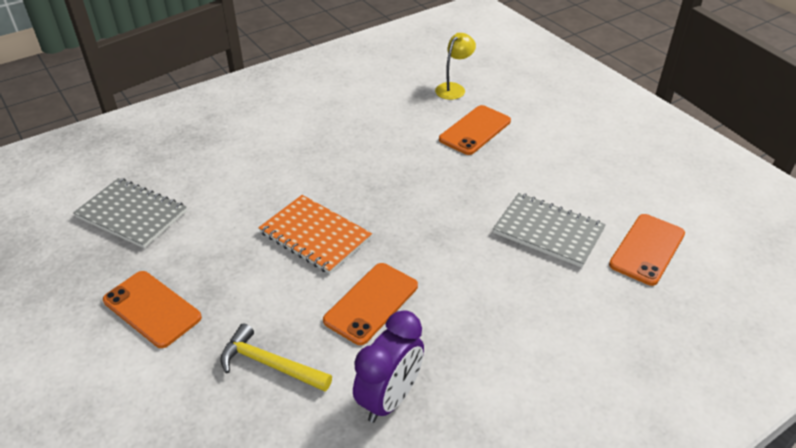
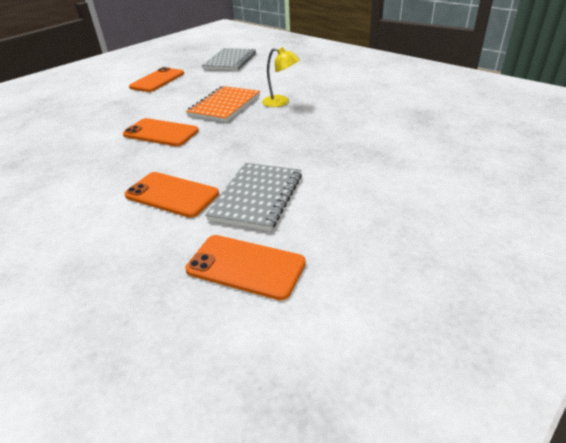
camera: 80 degrees right, 5 degrees down
(270, 364) = (113, 114): yellow hammer -> none
(390, 398) = (76, 151): purple clock -> none
(453, 88) = (458, 124): yellow lamp -> yellow lamp (281, 102)
(475, 130) = (395, 143): orange phone -> orange phone (172, 194)

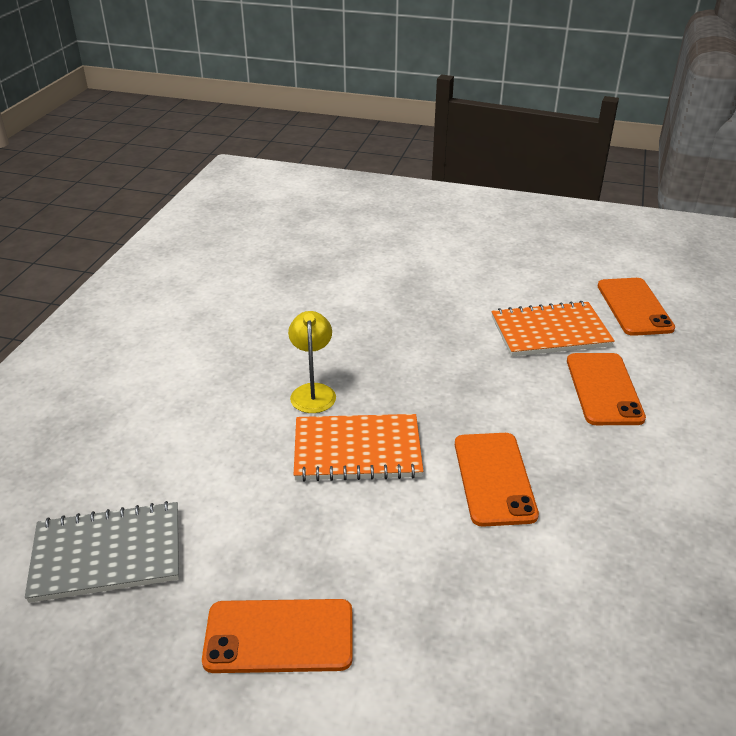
camera: 120 degrees left, 0 degrees up
(257, 197) = (550, 332): grey notebook -> orange notebook

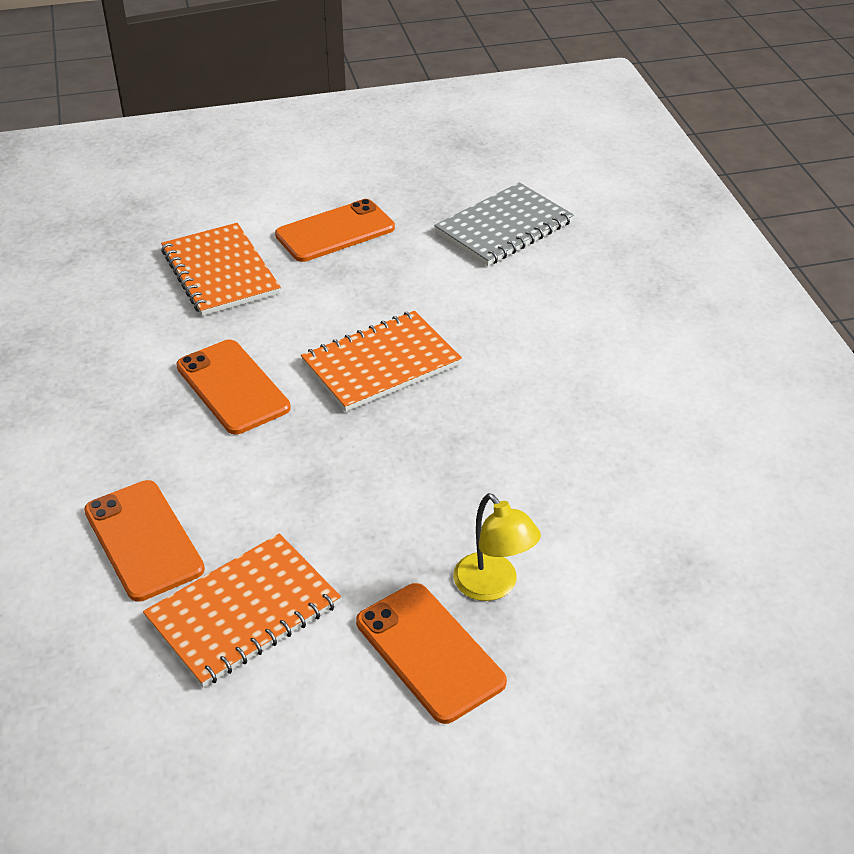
camera: 150 degrees right, 5 degrees up
(313, 391) = (478, 403): yellow lamp -> yellow lamp (493, 586)
(445, 630) = (220, 272): none -> orange notebook
(634, 307) = (125, 728): orange phone -> orange phone (429, 652)

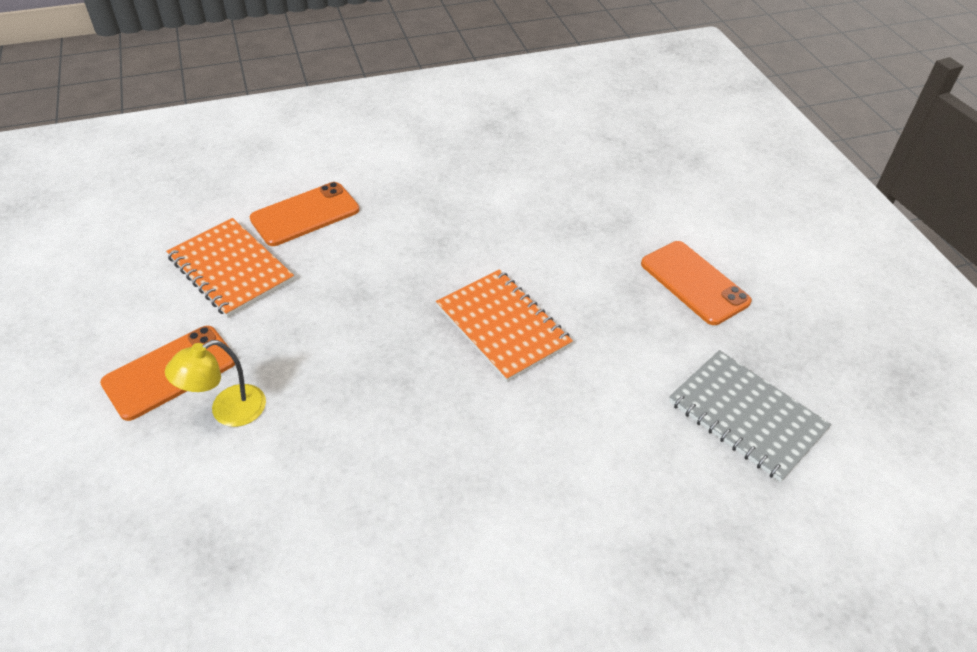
camera: 85 degrees right, 5 degrees up
(220, 272) = (612, 217): orange notebook -> none
(233, 387) = (465, 239): orange phone -> none

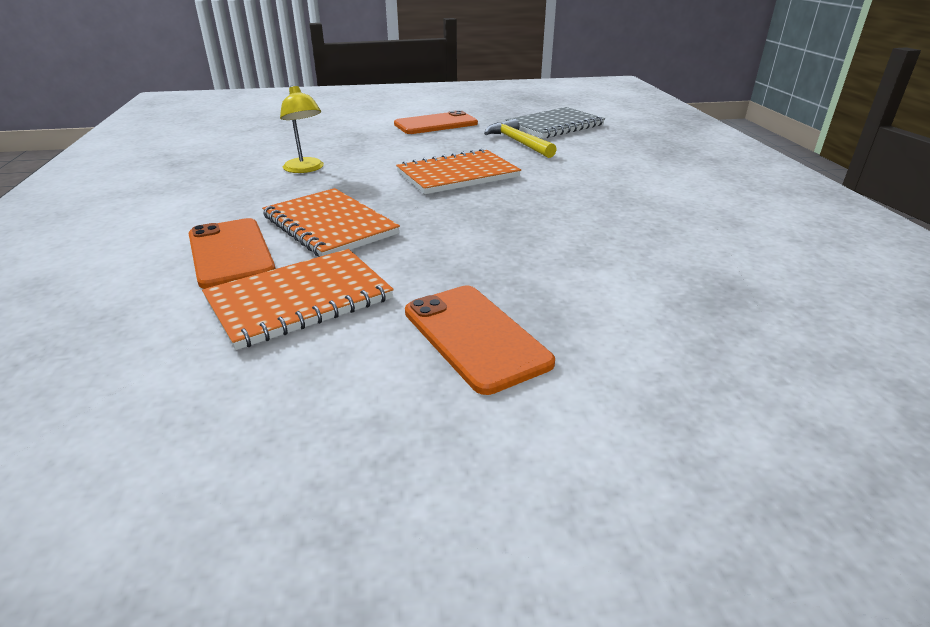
camera: 80 degrees left, 15 degrees down
(228, 411) = (542, 294): yellow lamp -> yellow lamp (306, 169)
(359, 256) = (330, 225): none -> orange notebook
(643, 375) = (518, 142): none -> yellow hammer

